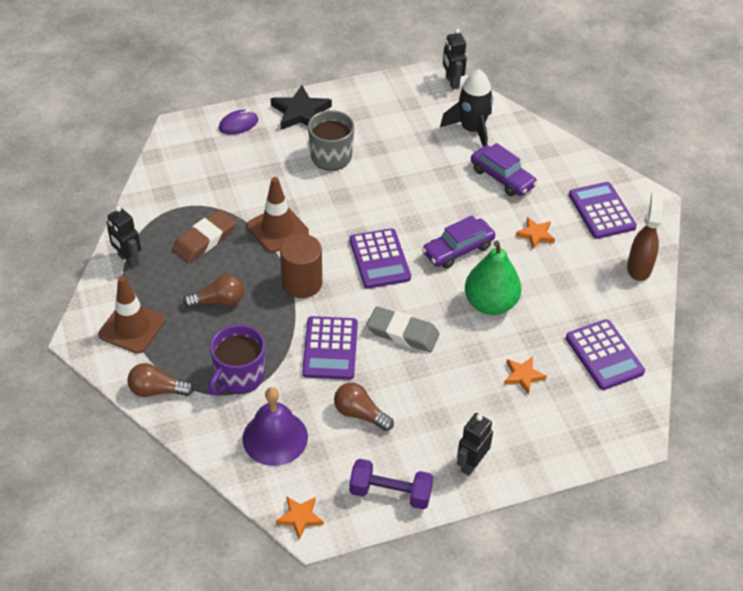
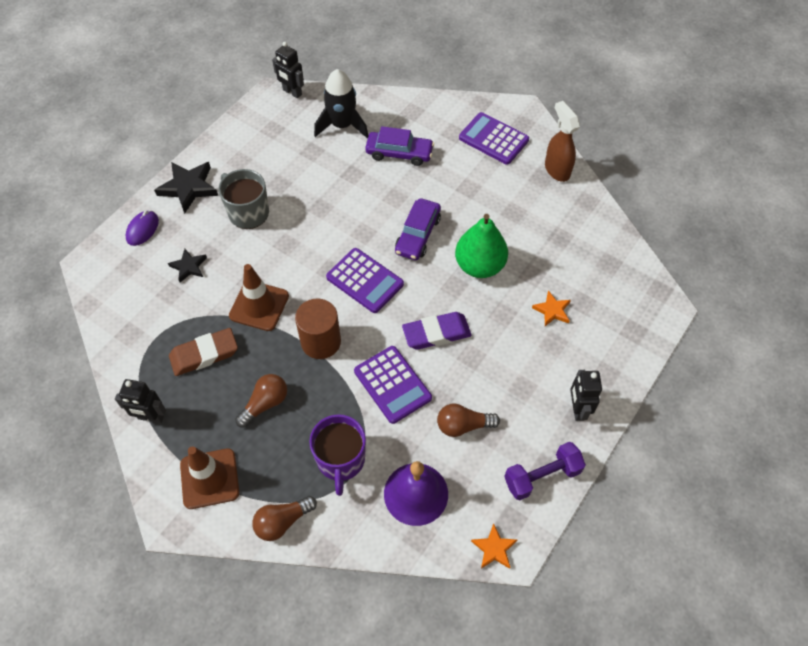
camera: 35 degrees left, 10 degrees up
(205, 239) = (204, 354): brown eraser -> brown eraser turned 60 degrees clockwise
(249, 170) = (189, 267): none -> black star
(403, 333) = (436, 333): grey eraser -> purple eraser
(535, 234) = (463, 187): orange star -> none
(604, 355) = (592, 256): purple calculator -> none

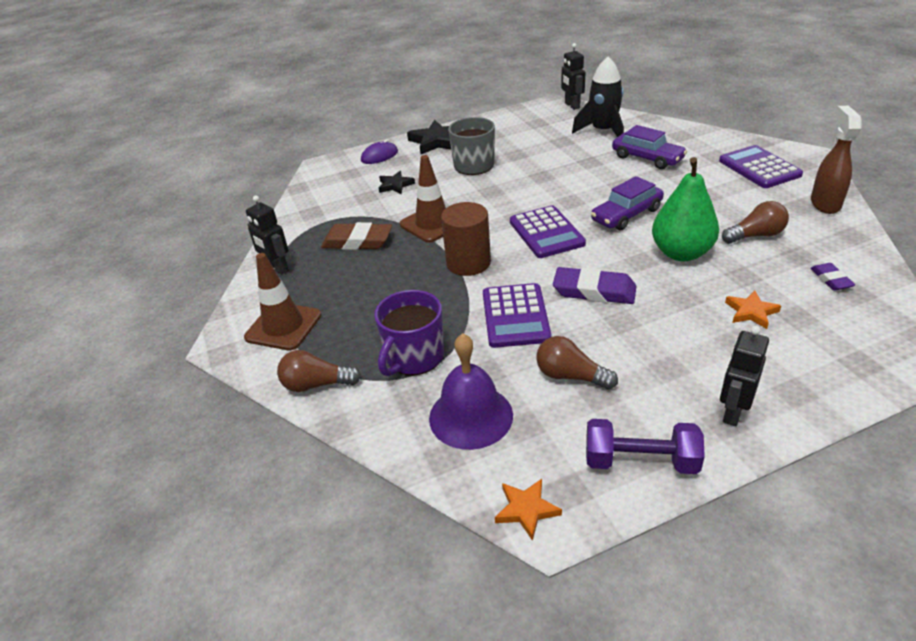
camera: 35 degrees right, 20 degrees down
(265, 403) = (379, 290): brown light bulb -> brown light bulb (755, 235)
(589, 256) = (831, 279): none -> purple eraser

